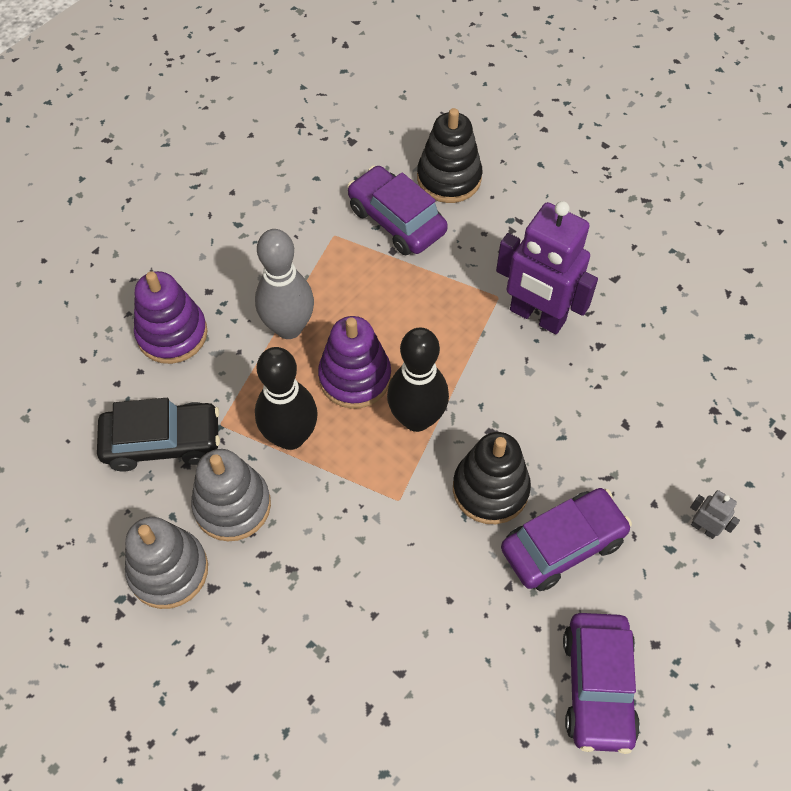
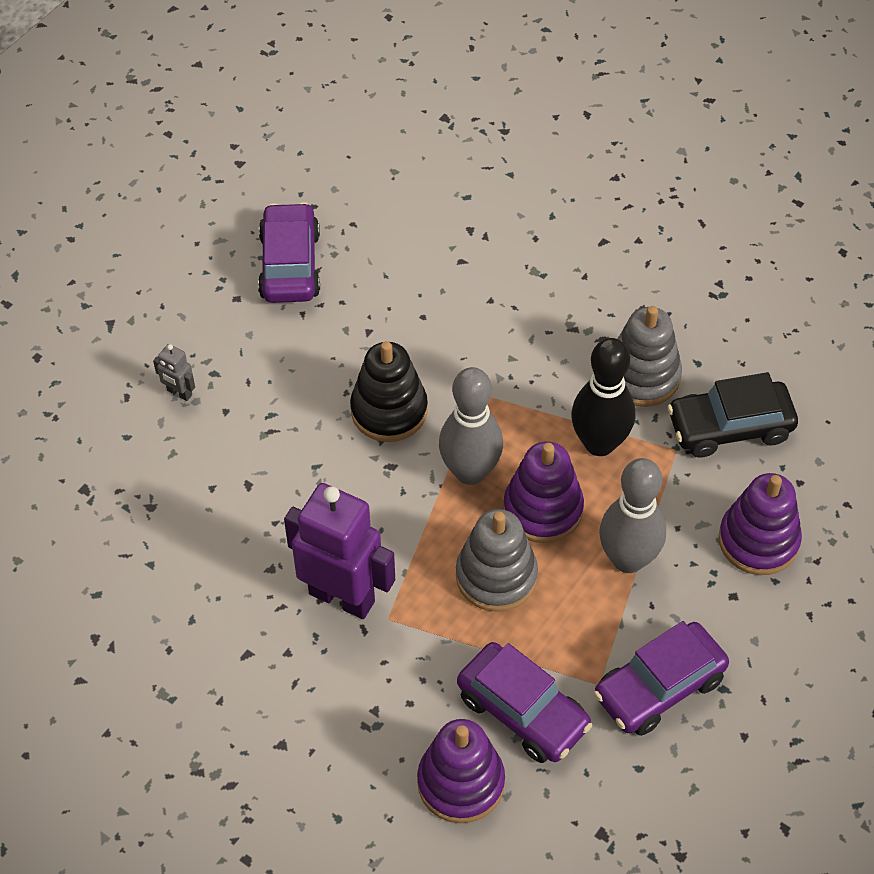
camera: 175 degrees right, 5 degrees down
(168, 570) = (686, 318): grey stacking toy -> grey stacking toy (496, 576)
(417, 418) = (470, 471): black bowling pin -> grey bowling pin
(449, 178) = (461, 782): black stacking toy -> purple stacking toy
(563, 545) = (317, 368): purple car -> purple car (659, 687)

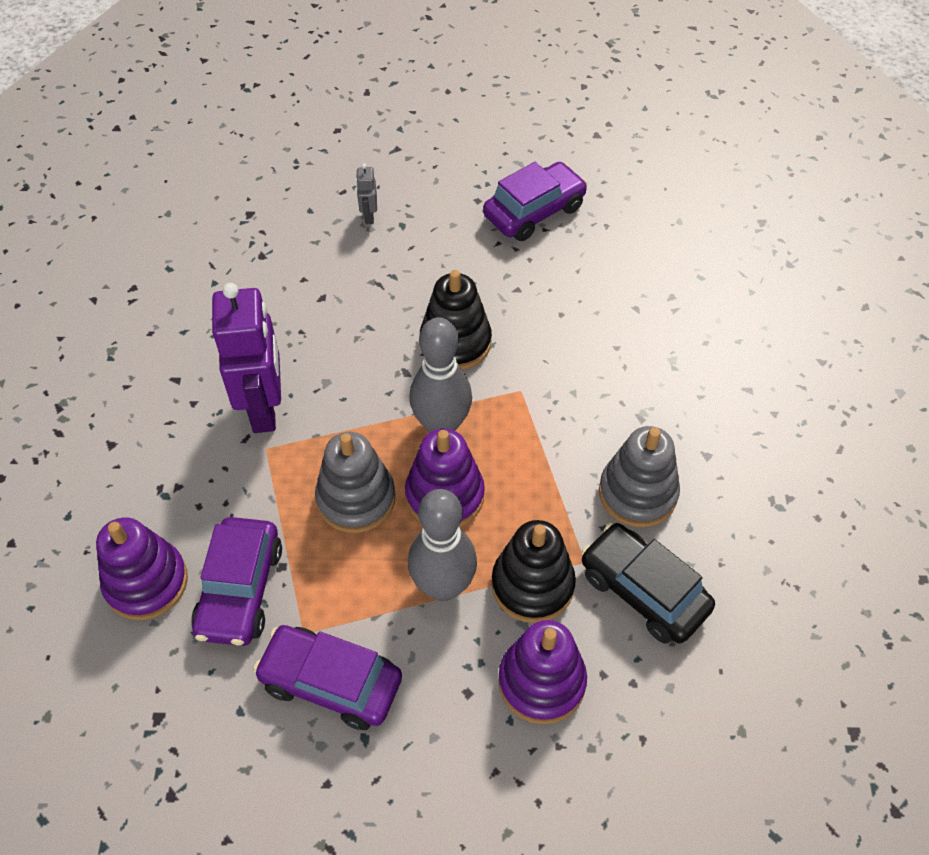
camera: 55 degrees right, 0 degrees up
(599, 443) = (542, 500): black bowling pin -> none
(672, 497) = (532, 585): none -> black stacking toy

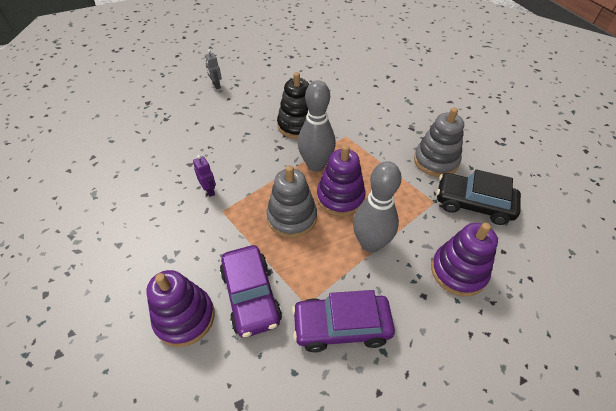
camera: 25 degrees left, 5 degrees down
(264, 408) = (209, 191): purple robot -> purple robot, size x0.42
(532, 585) = (417, 223): black stacking toy -> none
(534, 212) = (300, 61): purple car -> none

